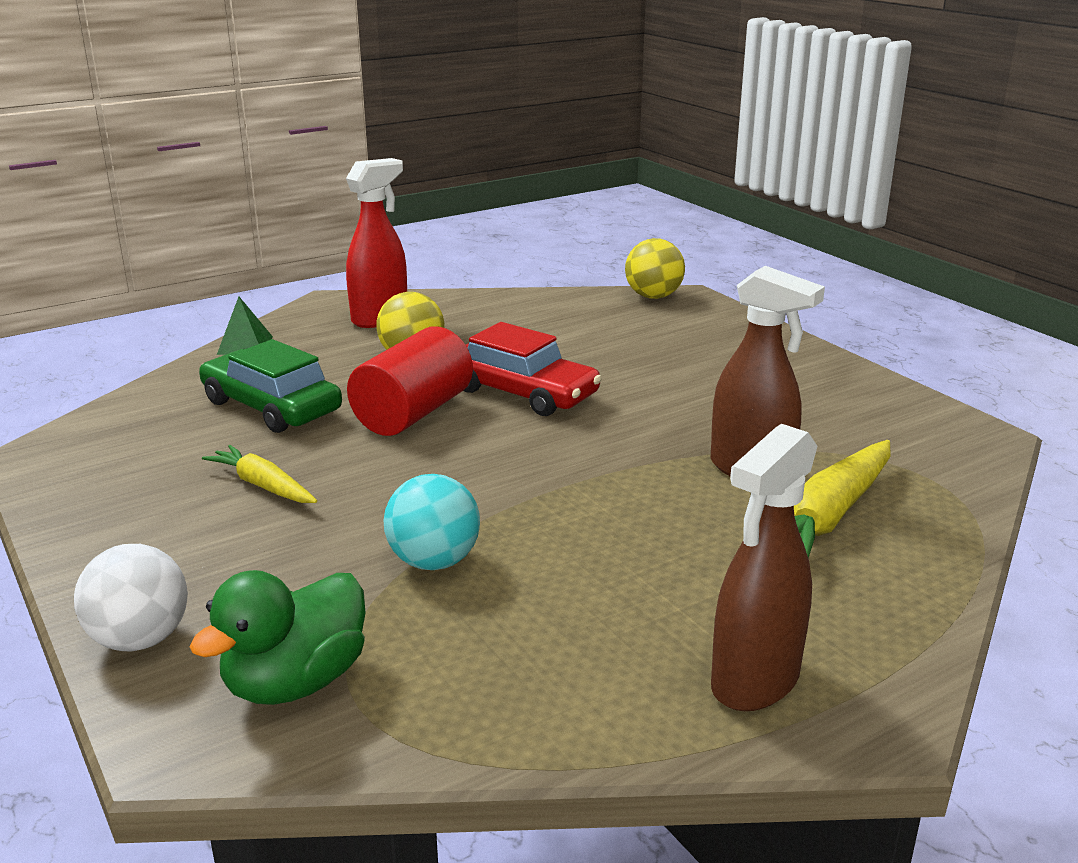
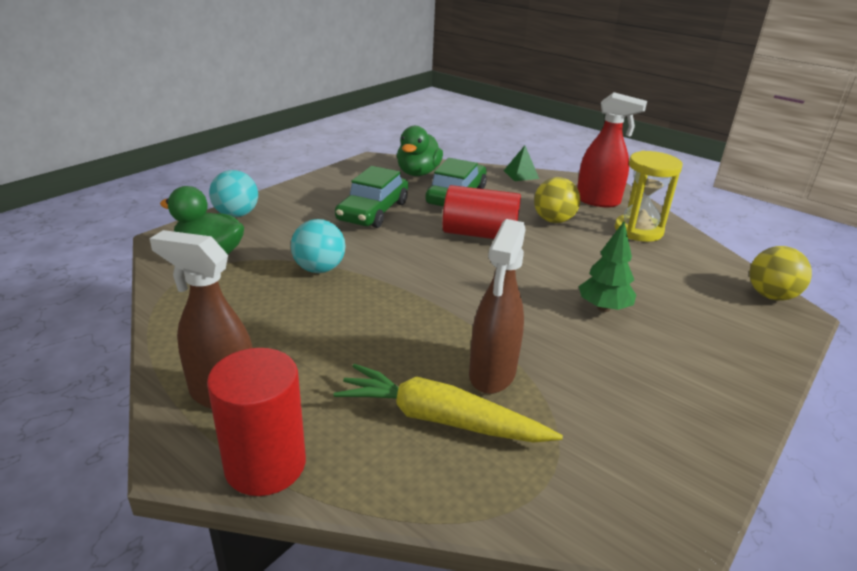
camera: 70 degrees right, 5 degrees up
(140, 639) = (236, 215): white ball -> turquoise ball
(148, 422) = (418, 173): none -> green duck
(263, 485) = (373, 211): yellow carrot -> green car
(478, 316) = (638, 230): none -> yellow hourglass
(523, 392) = (538, 264): red car -> none
(641, 379) = (603, 308): none -> green tree
(901, 651) = (265, 465): none -> red cylinder

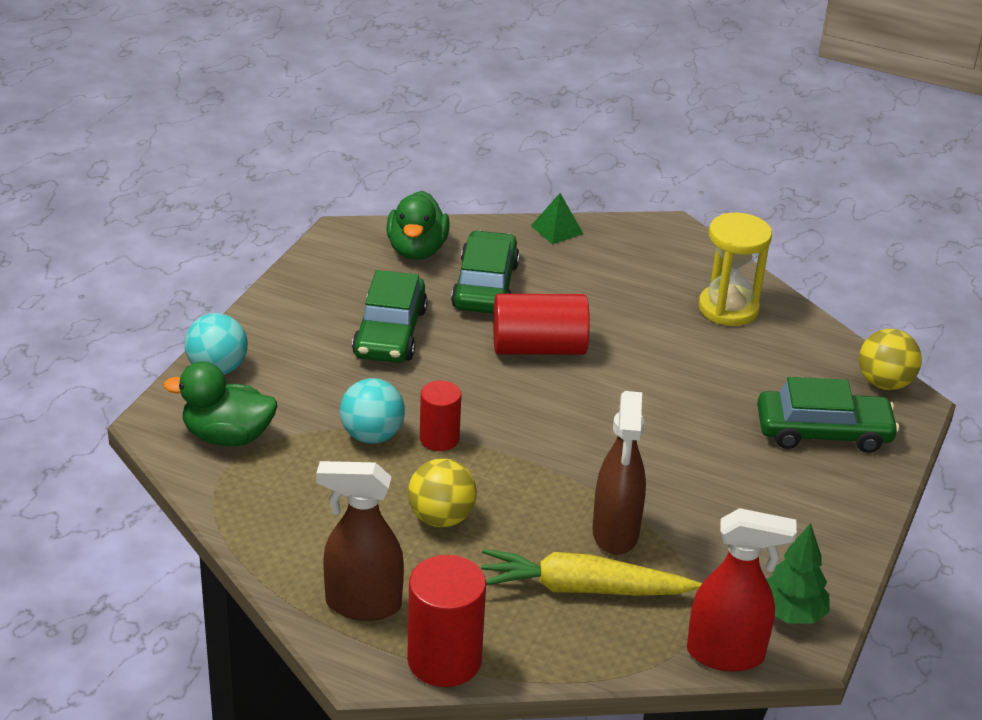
camera: 15 degrees left, 5 degrees up
(371, 279) = (439, 439): none -> red cylinder
(553, 220) = (622, 309): yellow ball -> yellow ball (441, 518)
(598, 201) = (670, 264): red spray bottle -> red spray bottle (726, 654)
(603, 308) = (708, 432): green tree -> green tree (791, 614)
(711, 323) = (823, 432): none -> green car

